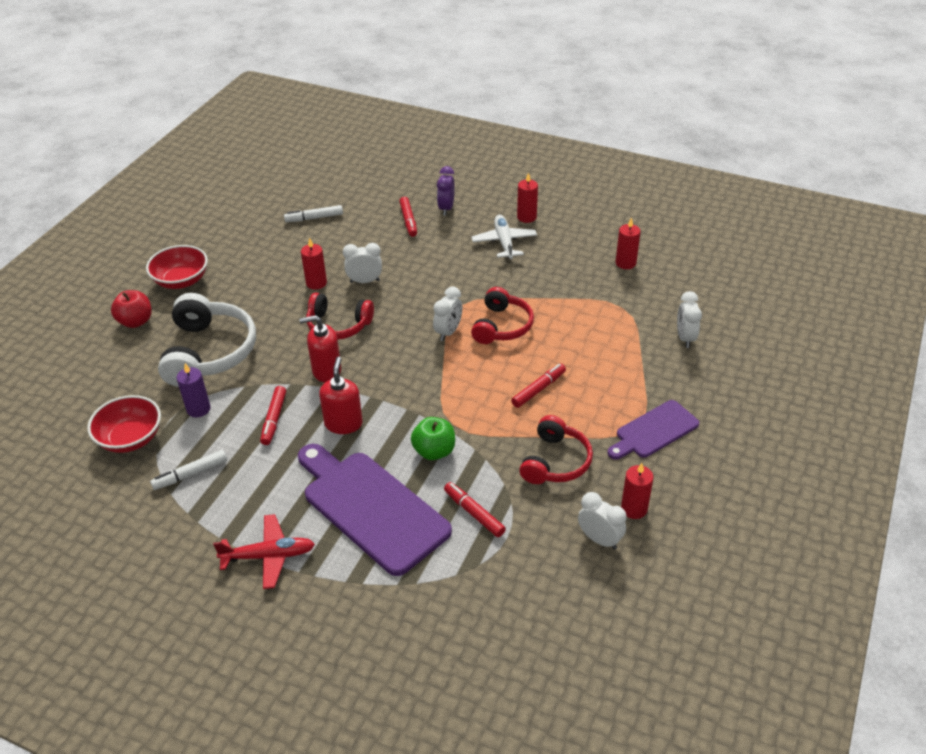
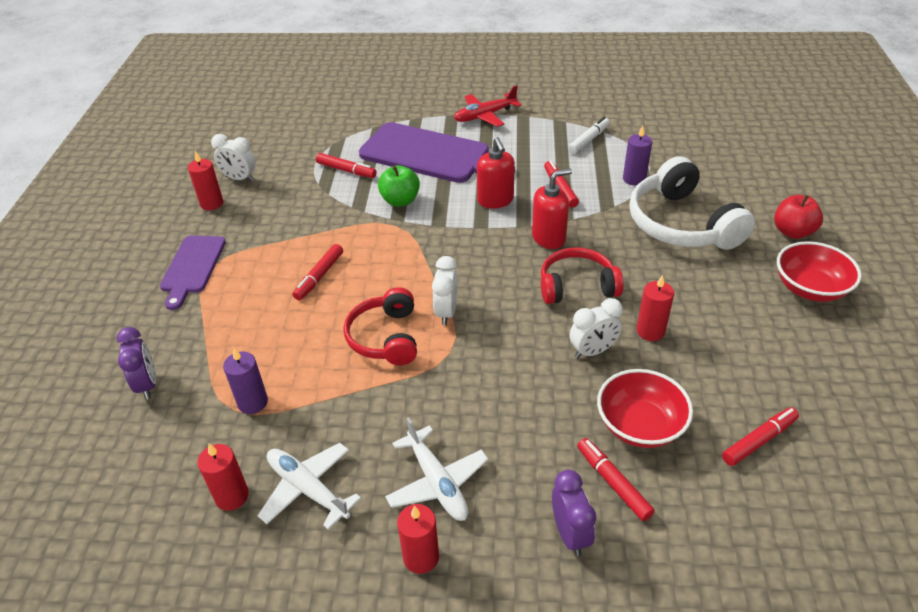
camera: 160 degrees right, 0 degrees up
(130, 438) = (663, 148): red bowl -> red bowl (640, 425)
(314, 218) = (758, 441): white marker -> red marker
(555, 462) = (286, 219): red headphones -> none
(580, 256) = (308, 489): none -> white plane
(608, 308) = (252, 402): none -> purple candle
(654, 431) = (192, 267): purple cutting board -> purple cutting board turned 150 degrees clockwise
(685, 338) = (147, 385): white clock -> purple clock

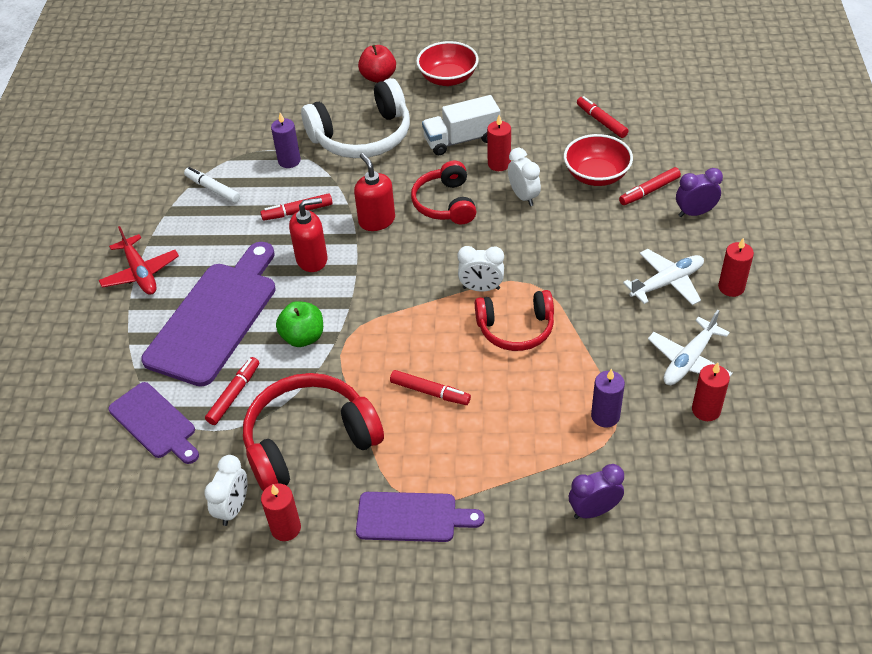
camera: 90 degrees left, 5 degrees up
(288, 210) = (309, 441): none -> red headphones
(329, 138) = (155, 423): none -> purple cutting board
(690, 299) = (461, 140): none -> white truck

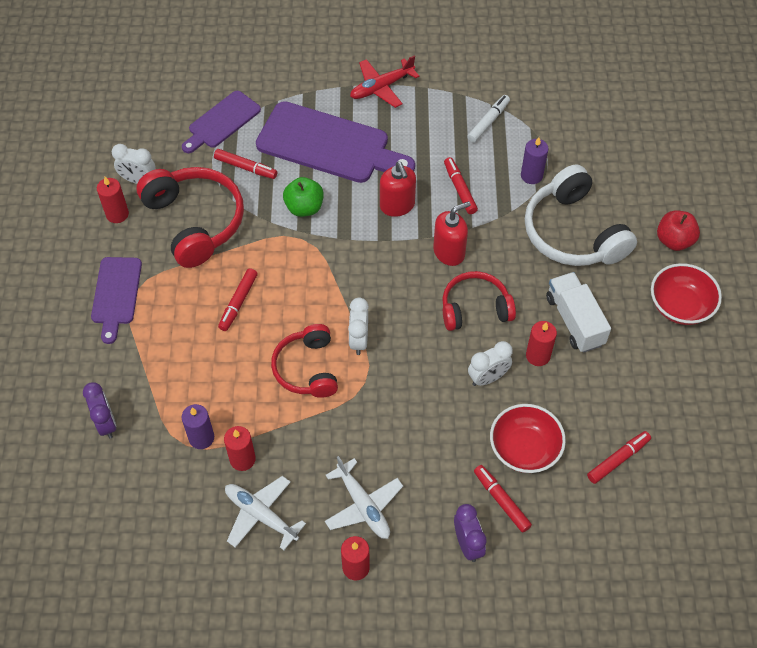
camera: 85 degrees right, 10 degrees up
(706, 410) = (201, 523): red candle -> red candle (242, 459)

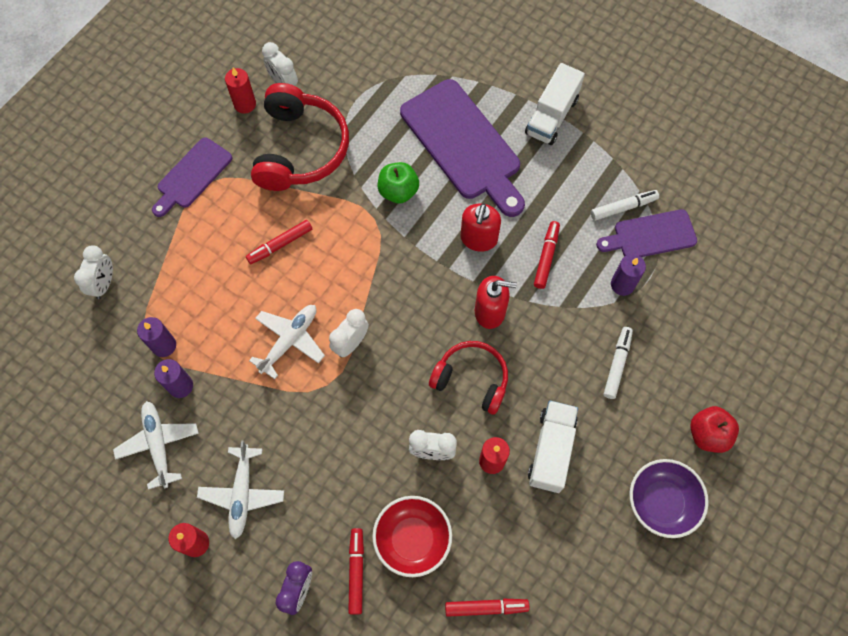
camera: 35 degrees right, 10 degrees up
(106, 423) = (104, 284): purple clock -> white clock
(222, 122) = (390, 69): purple cutting board -> purple cutting board (650, 235)
(242, 459) = (180, 386): red candle -> purple candle
(245, 167) = (377, 123): red marker -> none
(307, 368) = (290, 340): red headphones -> white plane
(381, 87) = (551, 116): red plane -> white truck
(573, 233) = (617, 365): white headphones -> white marker
(680, 306) = (661, 502): red bowl -> purple bowl

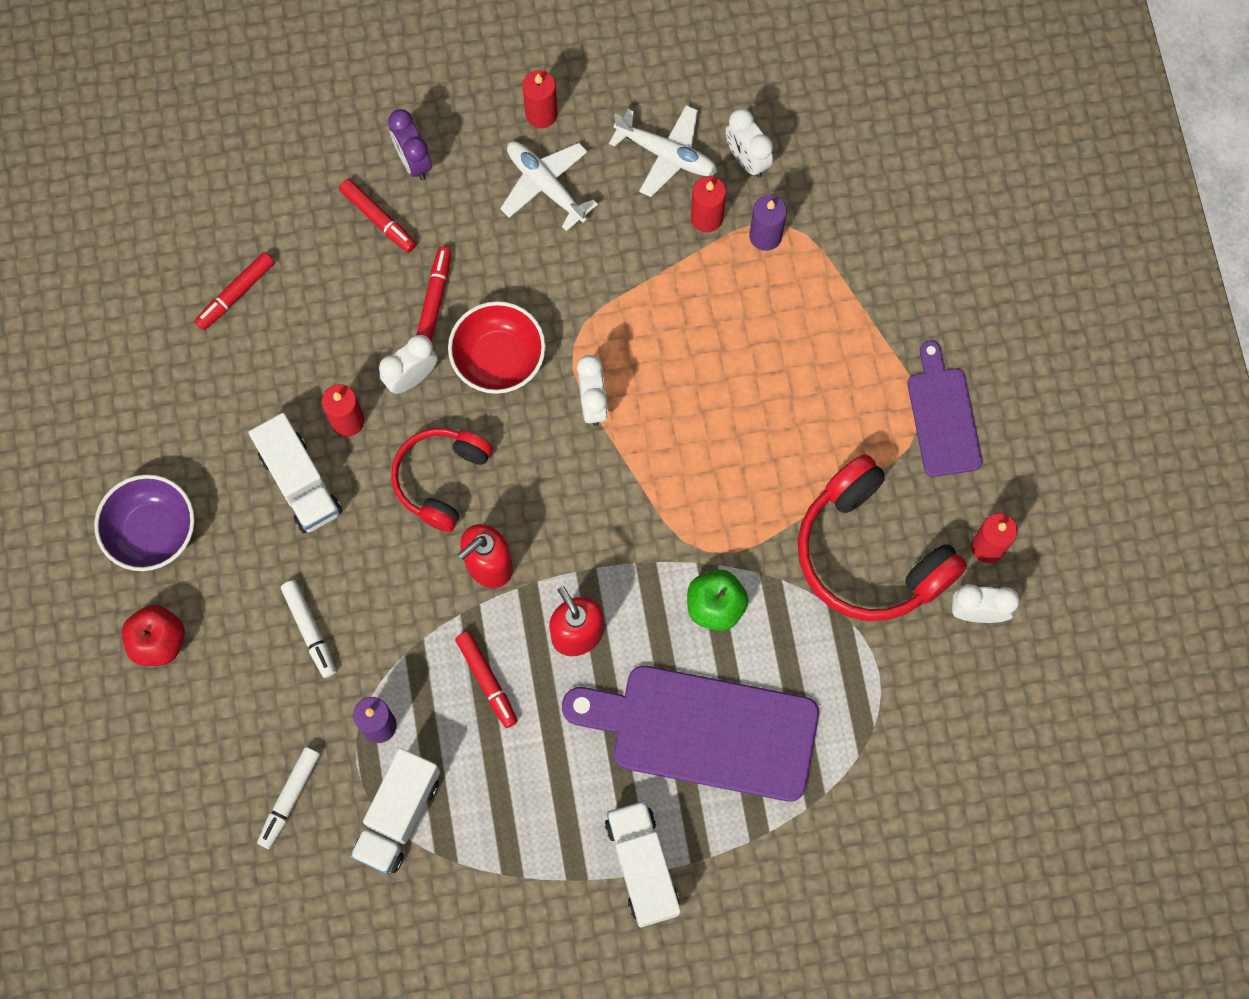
camera: 135 degrees right, 5 degrees up
(104, 284) = (891, 234): white clock -> white clock (747, 160)
(180, 386) = (706, 217): purple candle -> red candle
(280, 244) = (770, 433): red marker -> red marker (434, 298)
(290, 340) = (653, 351): white plane -> none
(412, 539) = (355, 289): red bowl -> red bowl (498, 358)
(471, 379) = (440, 479): red headphones -> red headphones turned 135 degrees clockwise
(623, 207) = (457, 822): white marker -> white marker (290, 798)
(650, 235) = (398, 816): purple cutting board -> white truck

